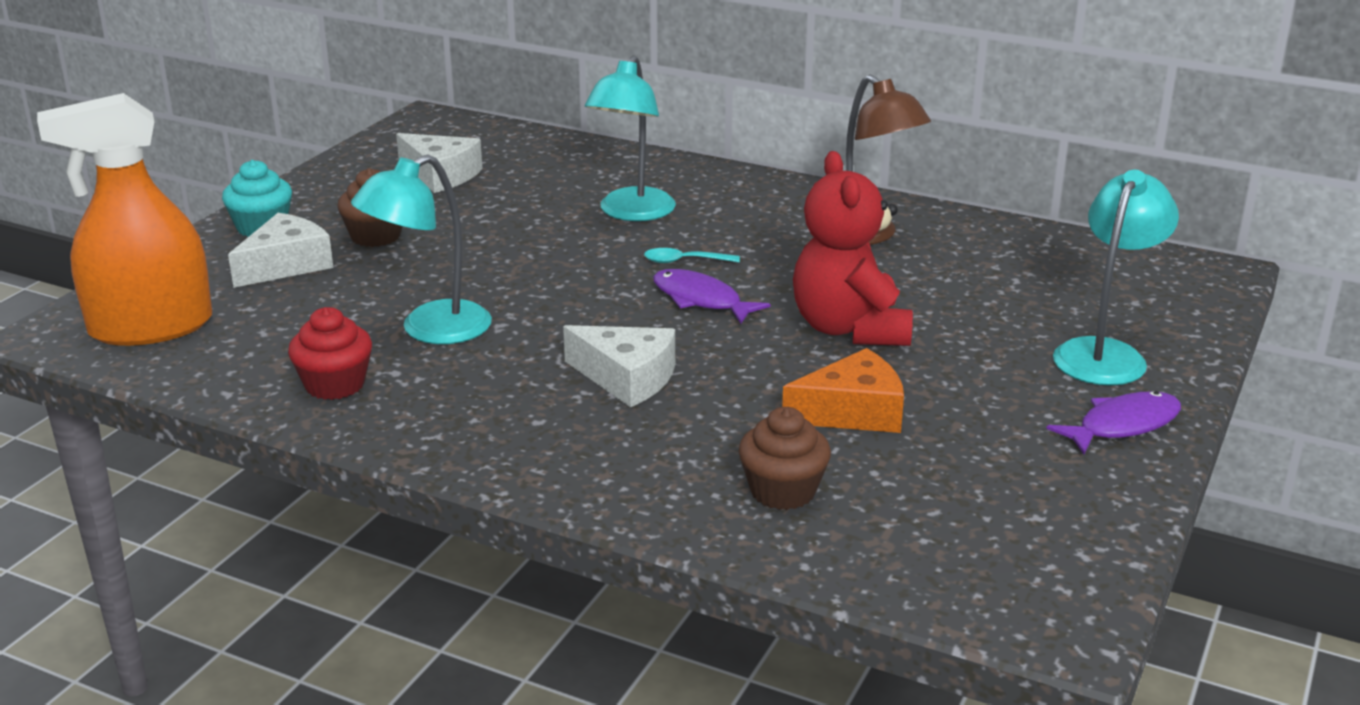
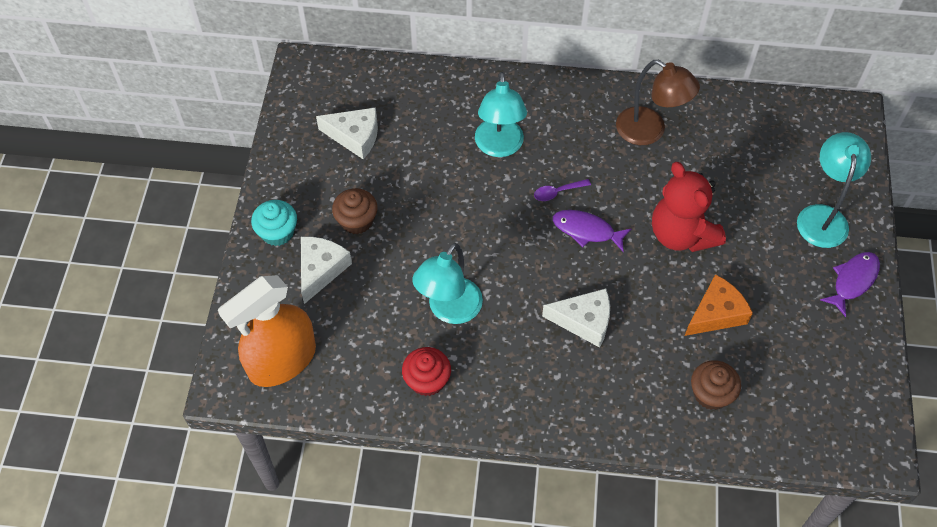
camera: 20 degrees left, 30 degrees up
(684, 261) = (557, 192): turquoise spoon -> purple spoon

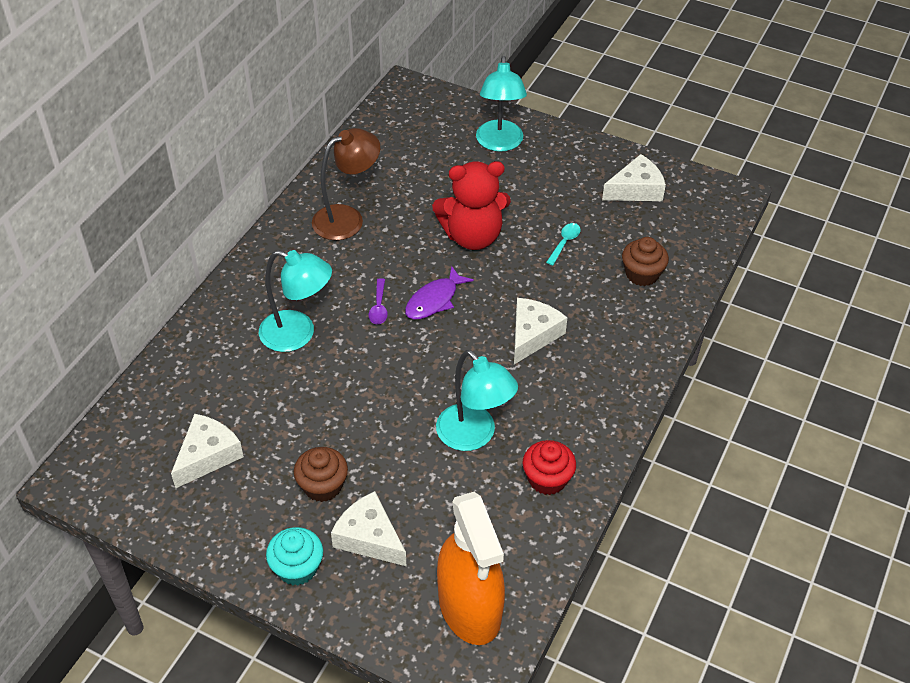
camera: 70 degrees left, 10 degrees down
(716, 313) = (564, 243): orange cheese -> turquoise spoon
(822, 216) = (499, 143): turquoise lamp -> turquoise lamp turned 120 degrees counterclockwise
(830, 357) = (636, 189): none -> white cheese
(853, 281) = (570, 150): purple fish -> none

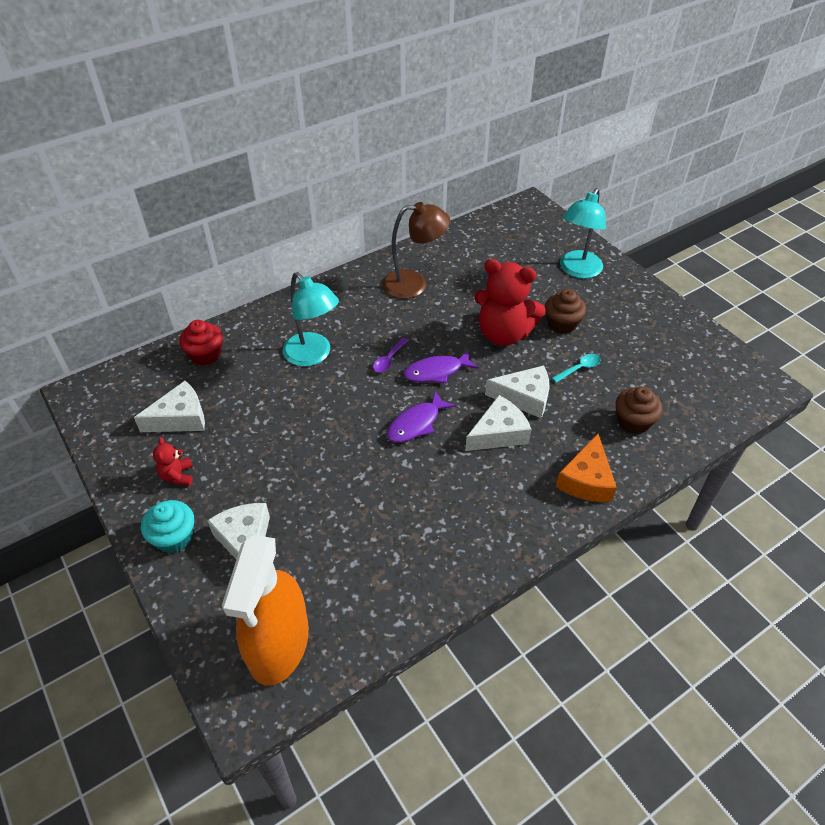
camera: 30 degrees right, 0 degrees up
(252, 511) = (177, 476): none -> red teddy bear
(322, 486) = (242, 480): brown cupcake -> brown cupcake (562, 324)
(451, 358) = (416, 424): none -> purple fish
(474, 436) = (389, 496): turquoise lamp -> none
(547, 479) = (425, 563): red cupcake -> red cupcake (205, 355)
(635, 344) = (586, 480): none -> orange cheese
(636, 189) = (675, 348): white cheese -> white cheese (524, 397)

